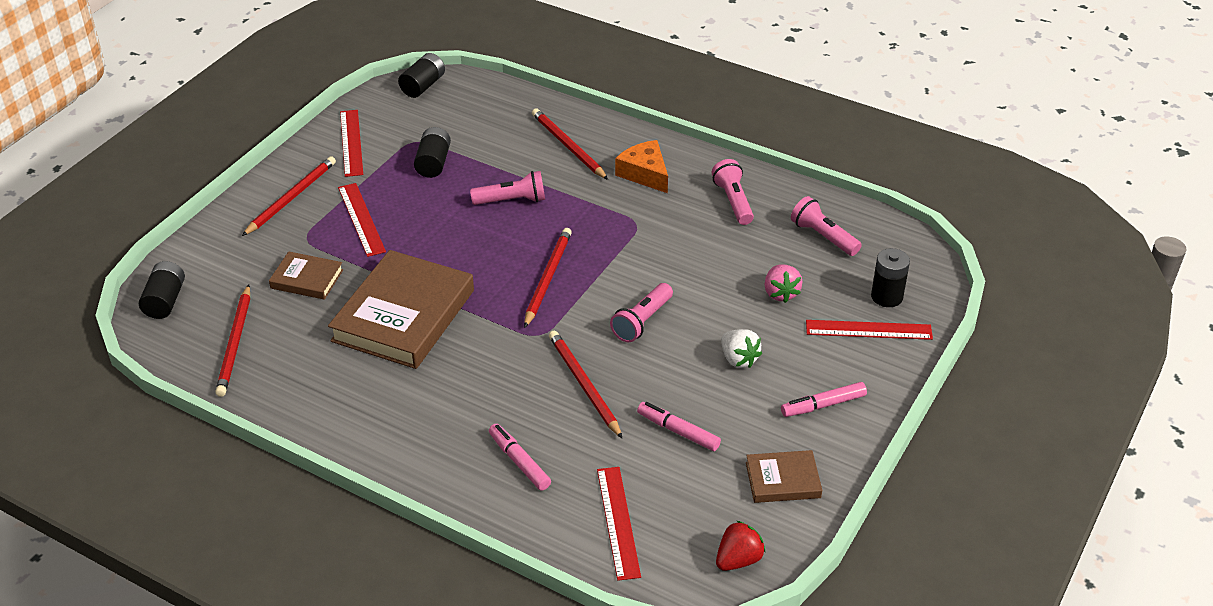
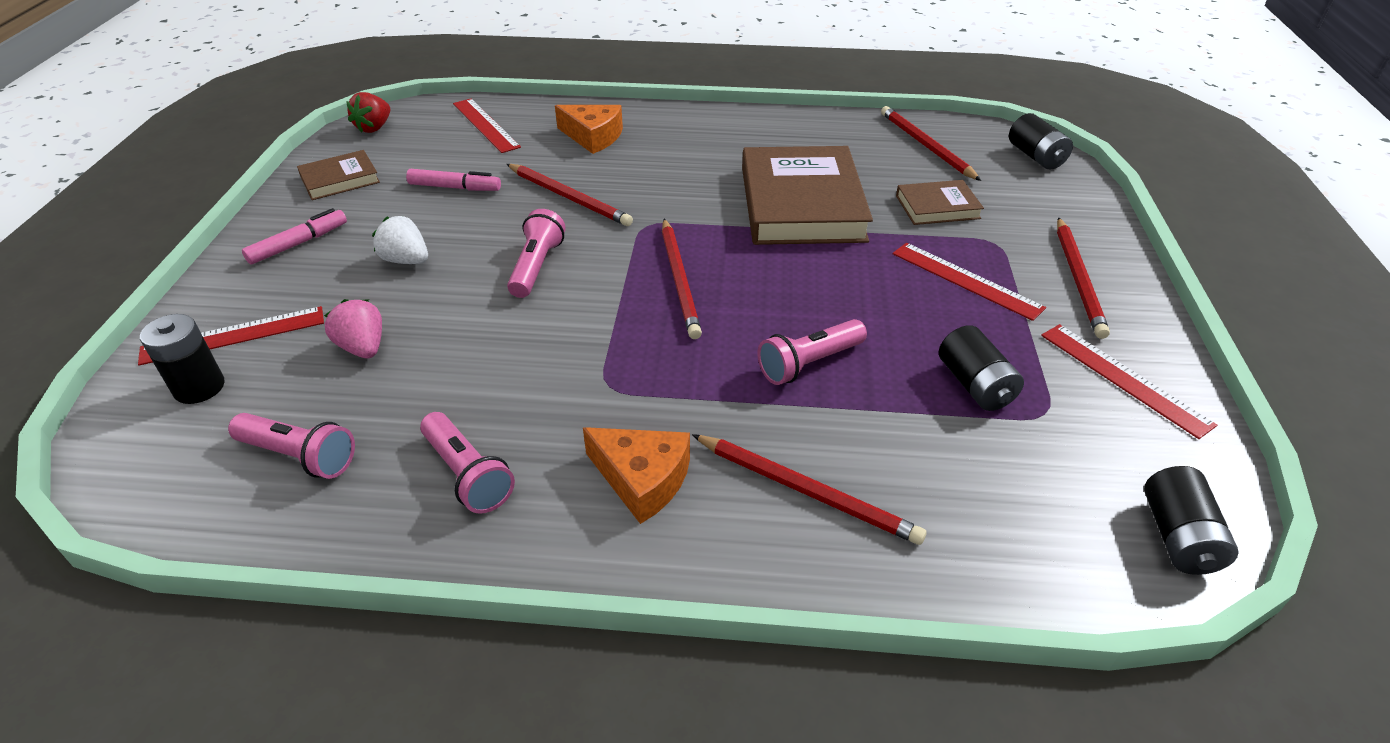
camera: 155 degrees right, 0 degrees up
(519, 462) = (593, 137): pink marker -> orange cheese

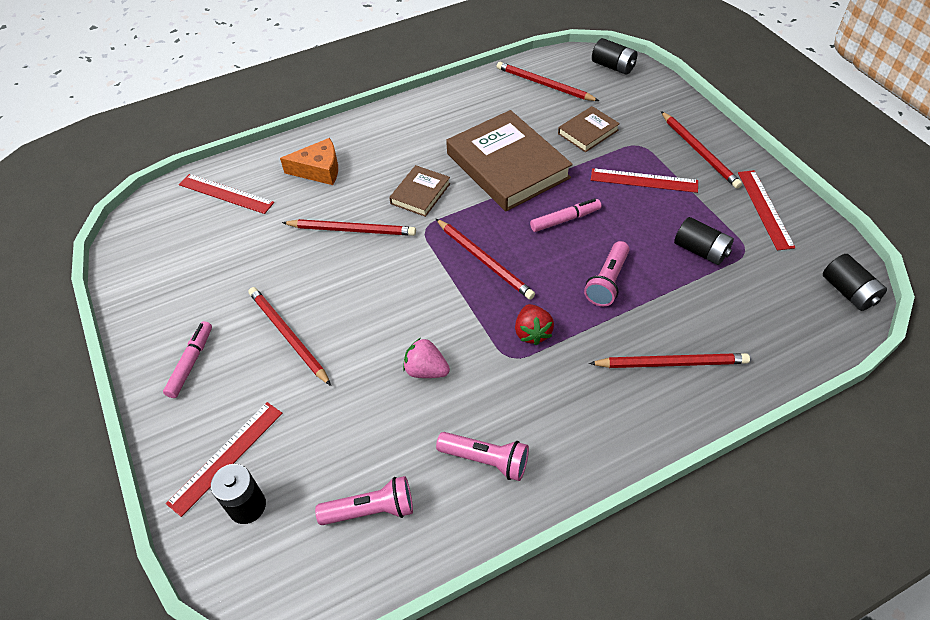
camera: 30 degrees left, 10 degrees up
(340, 179) = (161, 294): brown book -> brown book (420, 193)
(363, 347) = (330, 415): pink strawberry -> pink strawberry (426, 370)
(374, 128) = (136, 235): red strawberry -> red strawberry (532, 333)
(406, 260) = (288, 336): white strawberry -> red pencil
(455, 187) = (260, 259): pink marker -> pink marker (565, 219)
(536, 266) = (384, 295): pink flashlight -> none
(642, 479) = (584, 405): orange cheese -> none
(1124, 378) = (765, 209): red ruler -> red ruler turned 60 degrees clockwise

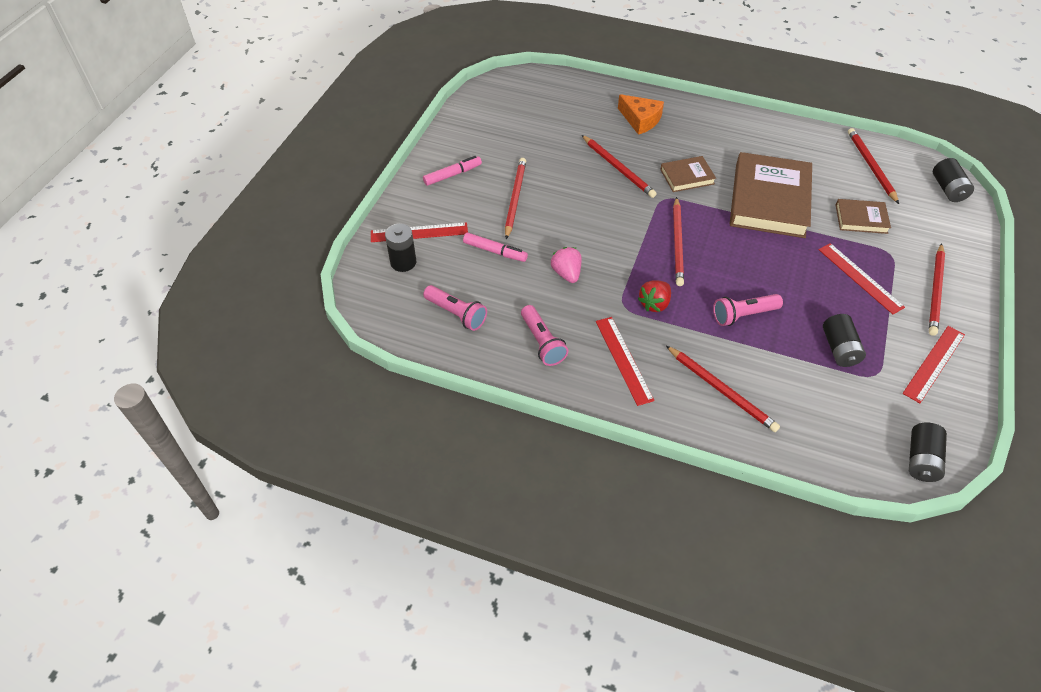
camera: 45 degrees right, 0 degrees up
(226, 193) = (570, 98): red ruler -> red ruler (624, 360)
(565, 219) = (765, 259): pink marker -> pink marker (495, 251)

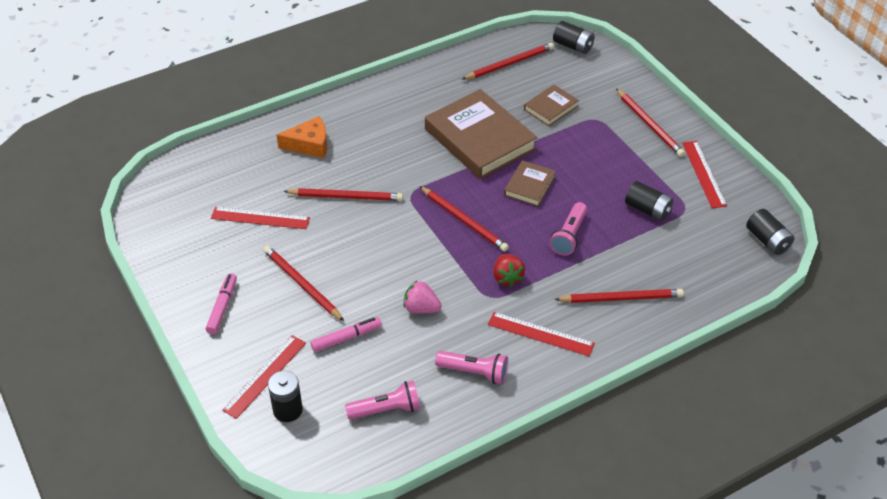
camera: 50 degrees left, 5 degrees down
(687, 177) = (403, 164): brown book -> brown book (529, 186)
(860, 278) = (600, 150): red ruler -> red ruler (260, 218)
(871, 166) = (510, 63): red pencil -> red pencil turned 120 degrees clockwise

